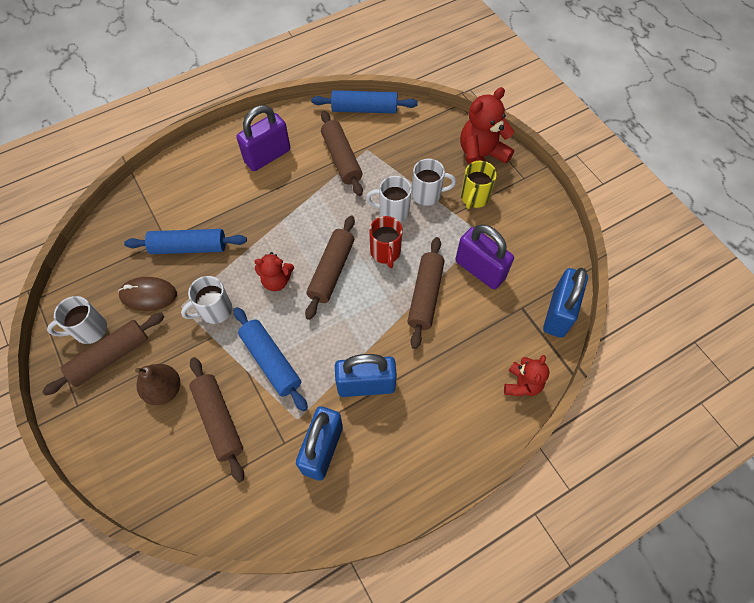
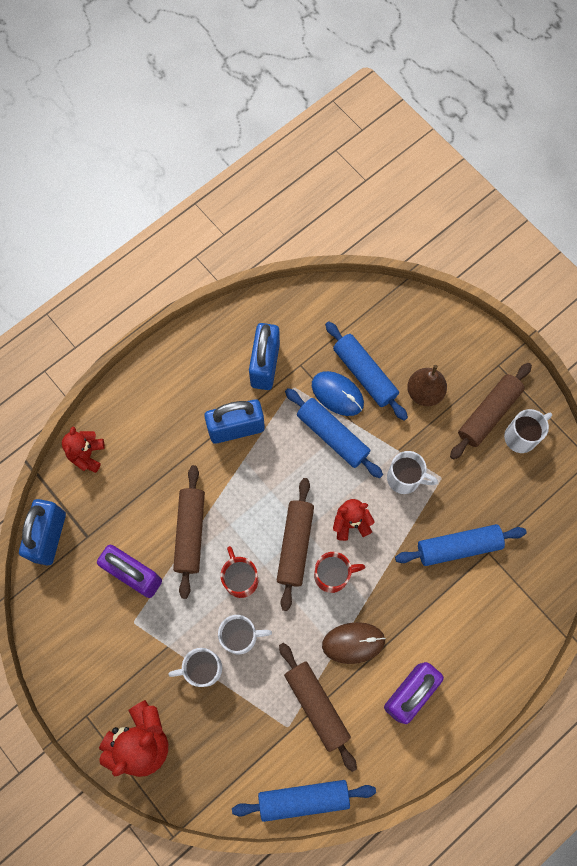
camera: 170 degrees right, 10 degrees up
(148, 295) = (479, 483): brown mouse -> brown mouse (353, 642)
(215, 310) = (405, 478): white mug -> white mug turned 60 degrees clockwise
(218, 420) = (365, 374): brown rolling pin -> blue rolling pin
(254, 403) = (337, 394): none -> blue mouse
(304, 243) = (333, 575): none -> red mug
(474, 197) = (146, 674): yellow mug -> none

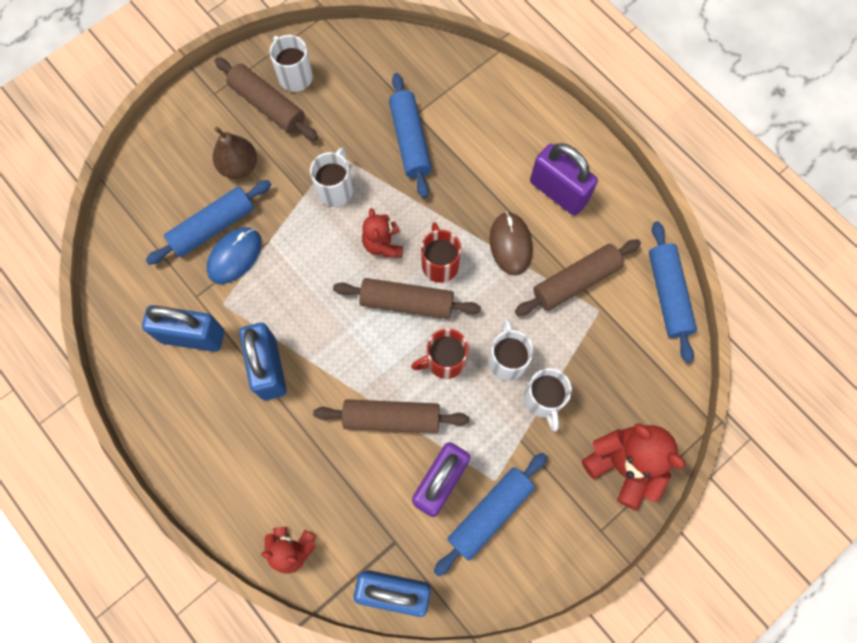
camera: 90 degrees left, 0 degrees up
(332, 436) = (283, 262): blue rolling pin -> blue rolling pin (490, 513)

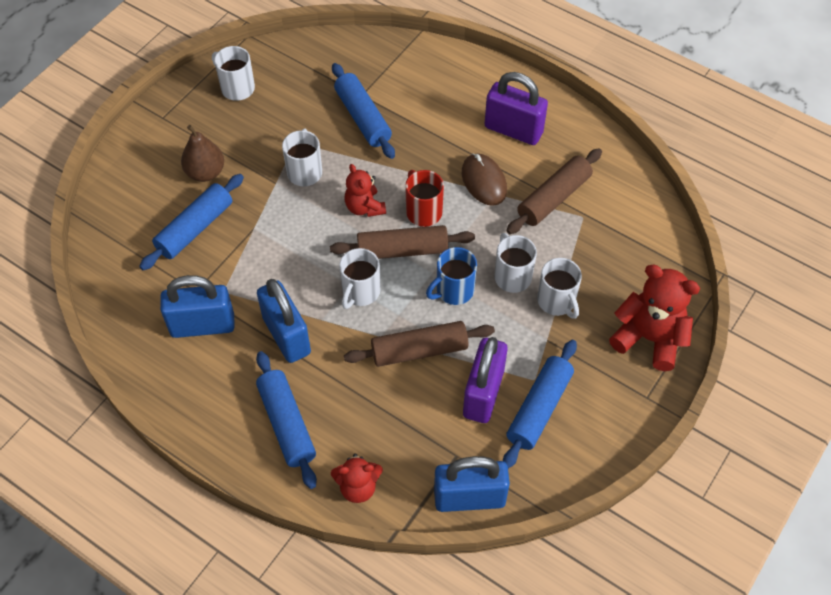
camera: 15 degrees left, 15 degrees down
(234, 256) = (224, 248): blue mouse -> none
(267, 105) = (218, 117): brown rolling pin -> none
(352, 339) = (360, 292): none -> white mug
(444, 361) = (453, 290): red mug -> blue mug
(667, 294) = (640, 190): blue rolling pin -> blue rolling pin (286, 424)

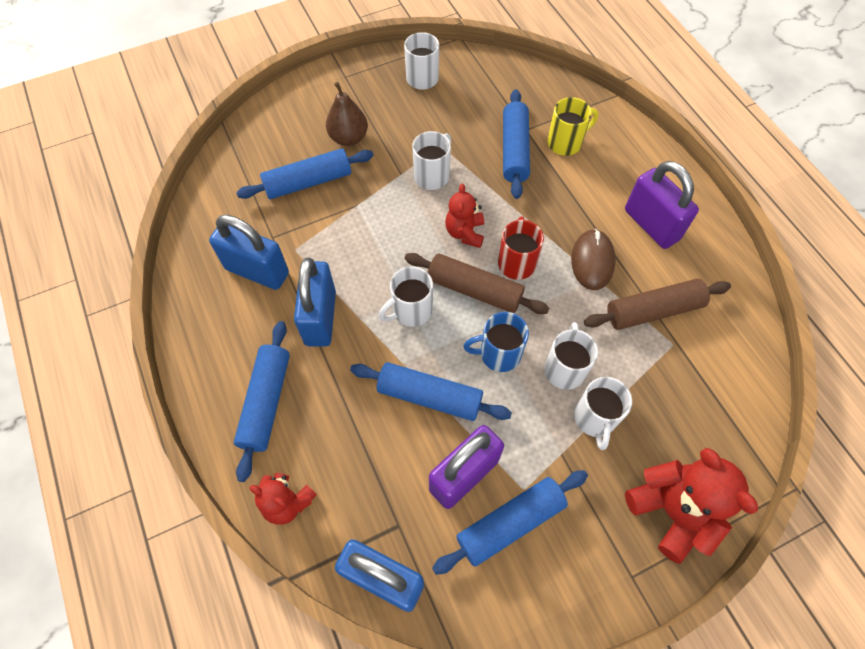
camera: 30 degrees right, 5 degrees up
(403, 92) = (565, 143): none -> yellow mug
(419, 350) = (429, 396): brown rolling pin -> blue rolling pin

